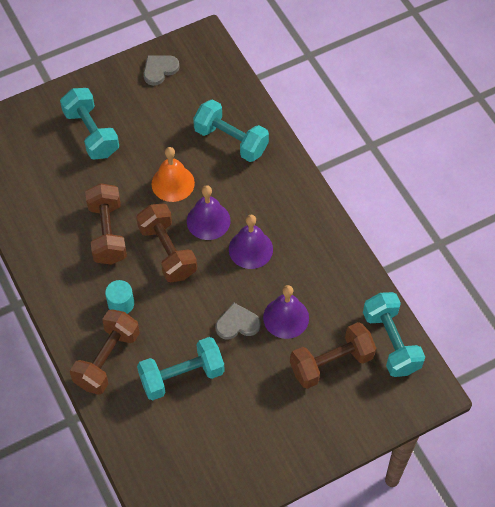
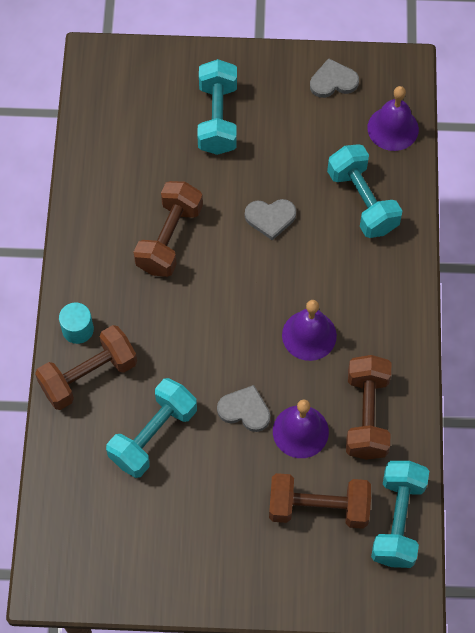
camera: 30 degrees right, 5 degrees up
(121, 303) = (137, 323): turquoise cylinder -> turquoise cylinder (78, 329)
(167, 251) = (219, 291): brown dumbbell -> brown dumbbell (366, 415)
(173, 183) = (270, 218): orange bell -> grey heart
(182, 376) = (153, 435): turquoise dumbbell -> turquoise dumbbell turned 60 degrees counterclockwise
(208, 220) = (283, 280): purple bell -> purple bell (393, 128)

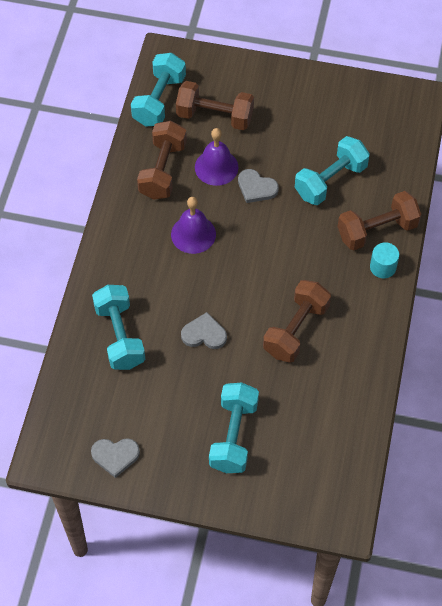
camera: 170 degrees left, 5 degrees down
(393, 128) = (73, 399): purple bell -> none

